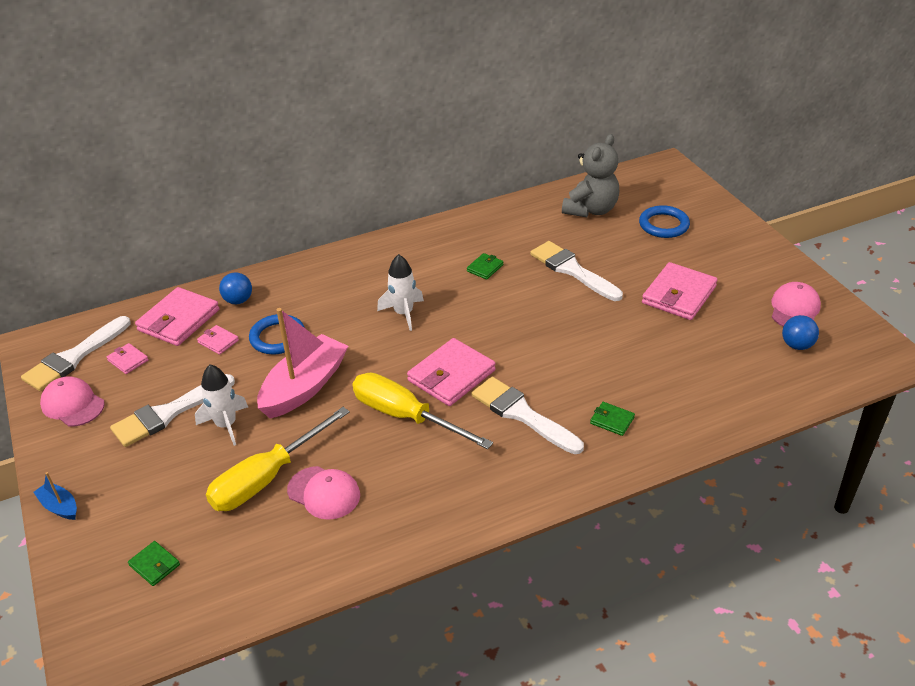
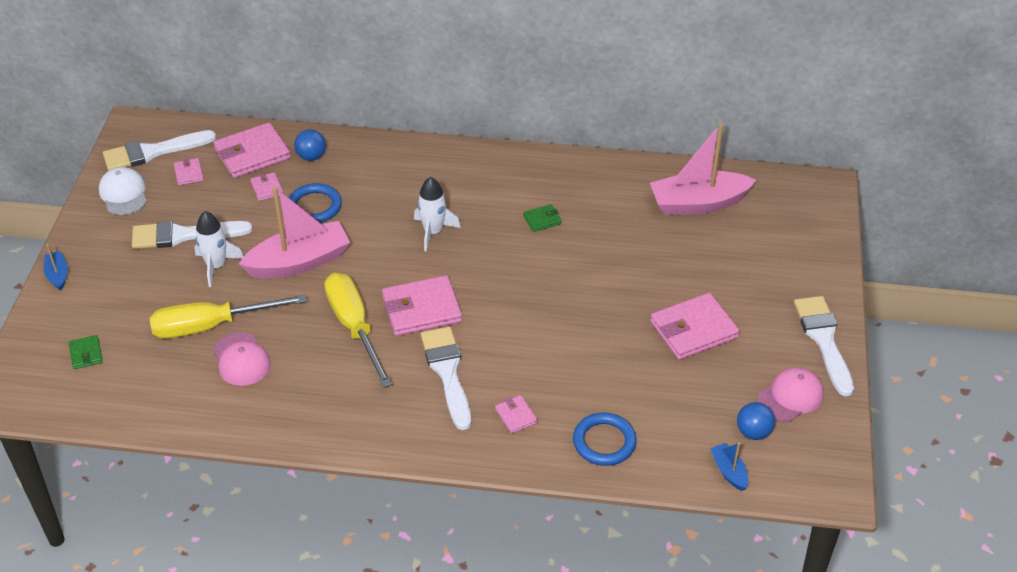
camera: 30 degrees right, 5 degrees up
(72, 404) = (123, 194): pink cap -> white cap
(572, 270) = (619, 259): white brush -> white brush (824, 340)
(591, 210) = (698, 203): grey teddy bear -> pink boat
(612, 420) = (516, 416): green wallet -> pink wallet
(663, 225) = (753, 251): blue ring -> blue ring (604, 442)
(811, 381) = (729, 471): none -> blue boat

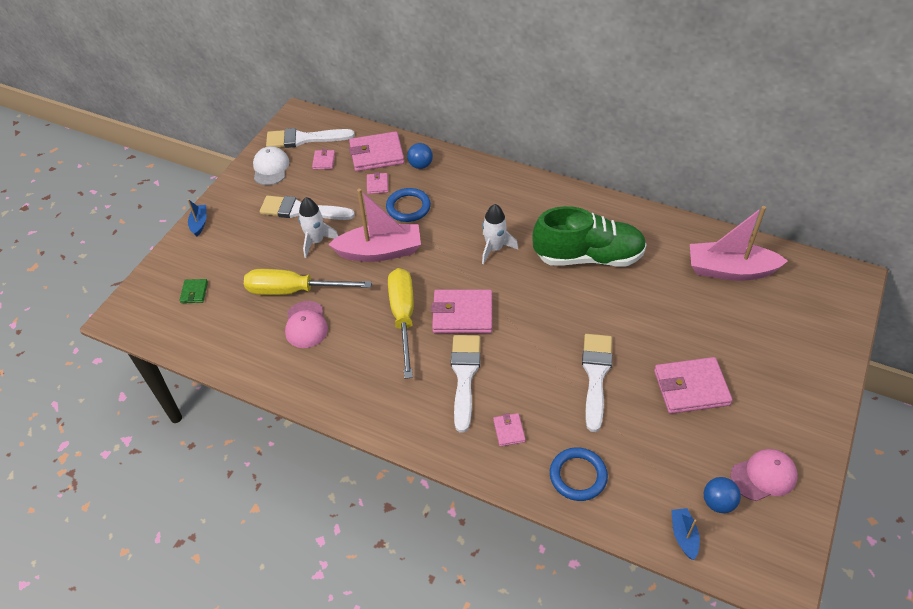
camera: 20 degrees right, 5 degrees up
(542, 220) = (588, 257): green wallet -> green shoe
(824, 340) = (811, 427): white brush -> white brush (596, 376)

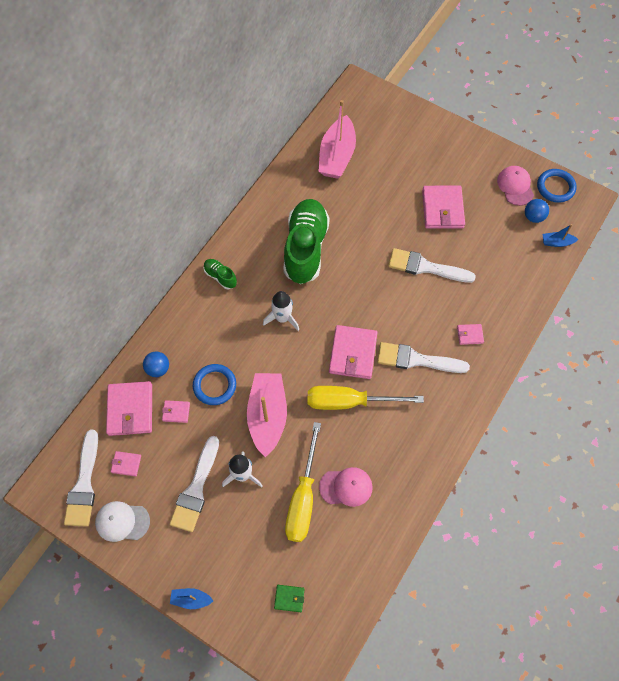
camera: 85 degrees left, 15 degrees up
(533, 193) = (220, 277): none -> green shoe
(578, 476) = (510, 296): blue ring -> blue ring (555, 187)

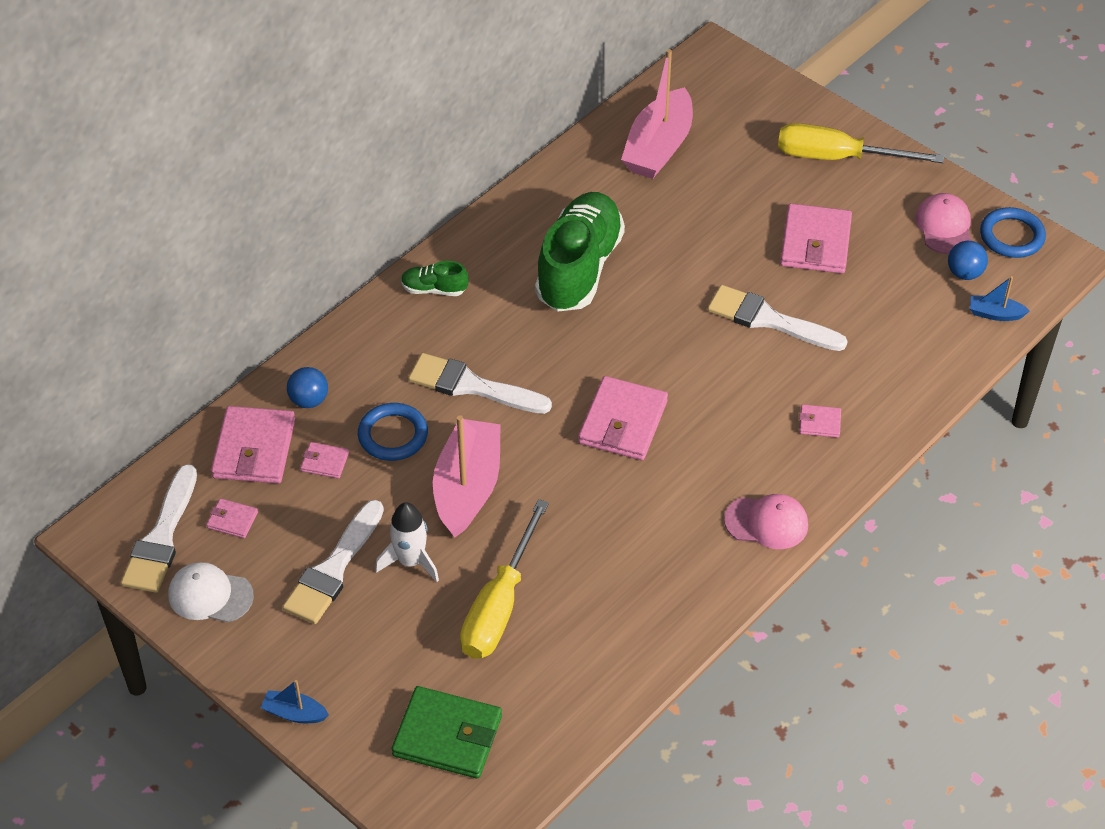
camera: 10 degrees right, 15 degrees down
(220, 277) = (434, 289): green shoe -> green shoe turned 45 degrees counterclockwise
(282, 318) = (521, 359): white rocket -> none
(289, 598) = (447, 736): green wallet -> green wallet, size x2.06
(346, 487) = (571, 601): pink cap -> pink cap (766, 522)
(349, 402) = (602, 487): yellow screwdriver -> yellow screwdriver (837, 157)
(417, 360) = (725, 445): white brush -> white brush (472, 386)

